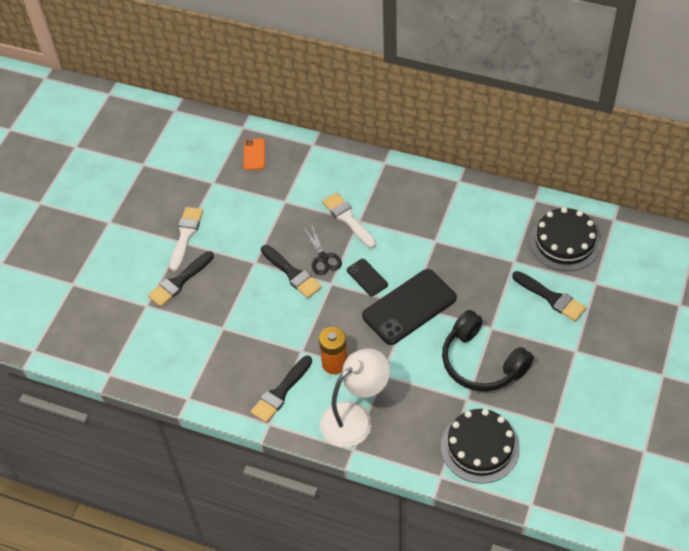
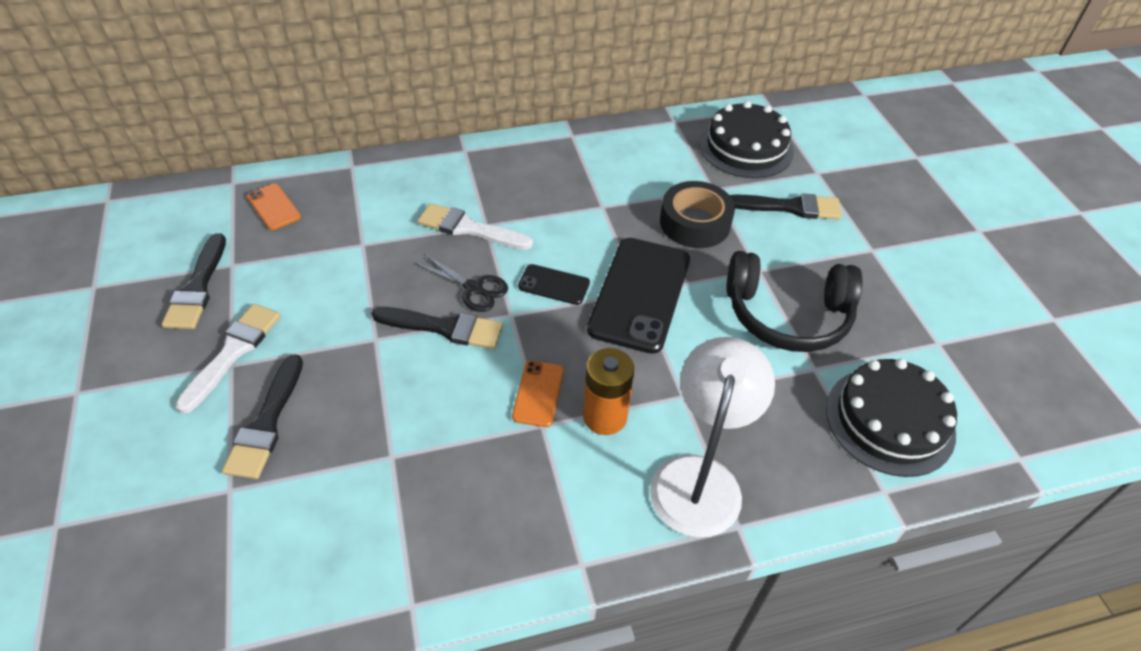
camera: 40 degrees left, 5 degrees down
(185, 235) = (233, 352): white brush -> white brush turned 45 degrees clockwise
(280, 392) = (560, 504): black brush -> black brush (198, 288)
(311, 334) = (538, 393): none -> orange phone
(481, 279) = (695, 223): none -> black tape

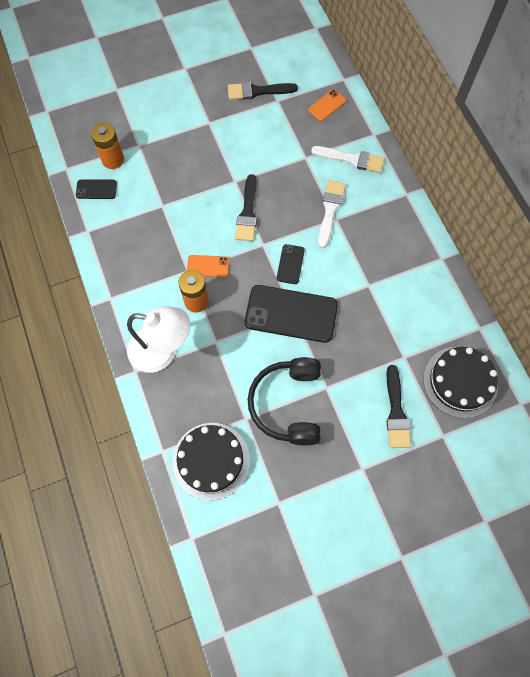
camera: 85 degrees right, 20 degrees up
(233, 352) = (217, 121): white brush -> white brush (352, 159)
(245, 543) = (113, 159): none -> orange battery
(266, 423) = (175, 148): black brush -> none
(310, 581) = (96, 189): none -> black phone
(473, 288) = (280, 221): black scissors -> none
(695, 223) = (364, 345): black tape -> none

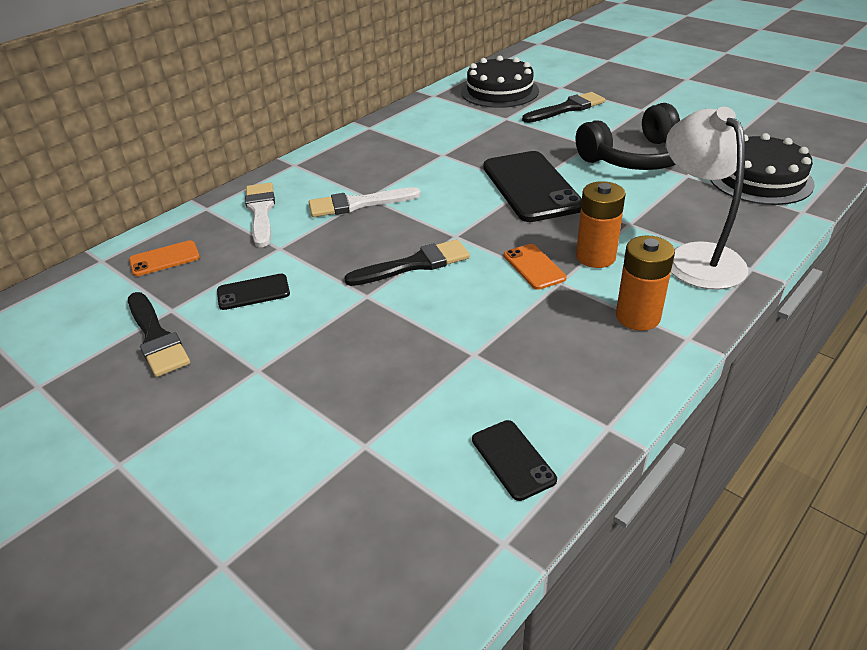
camera: 115 degrees left, 30 degrees down
(113, 159) = (425, 469): orange battery -> orange battery (638, 317)
(290, 264) = (465, 207): black phone -> black phone (253, 292)
(327, 105) = (164, 259): orange phone -> orange phone turned 45 degrees counterclockwise

